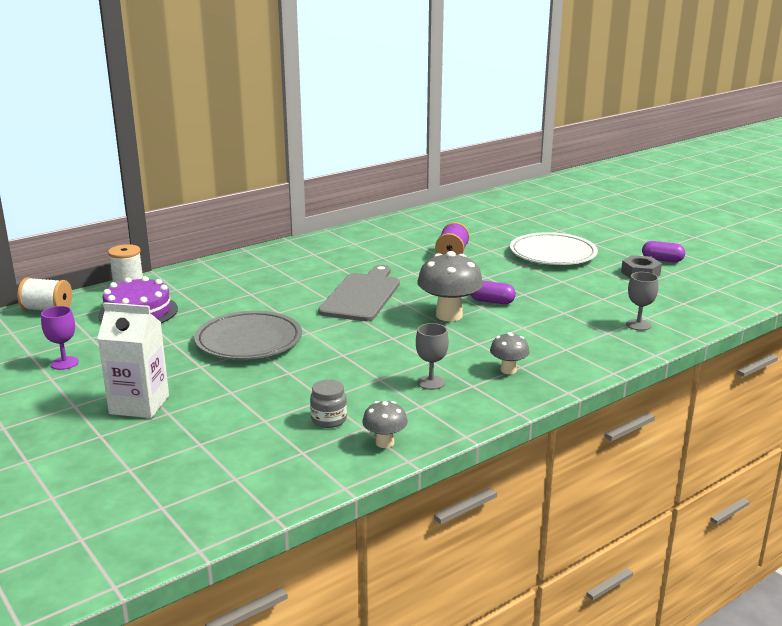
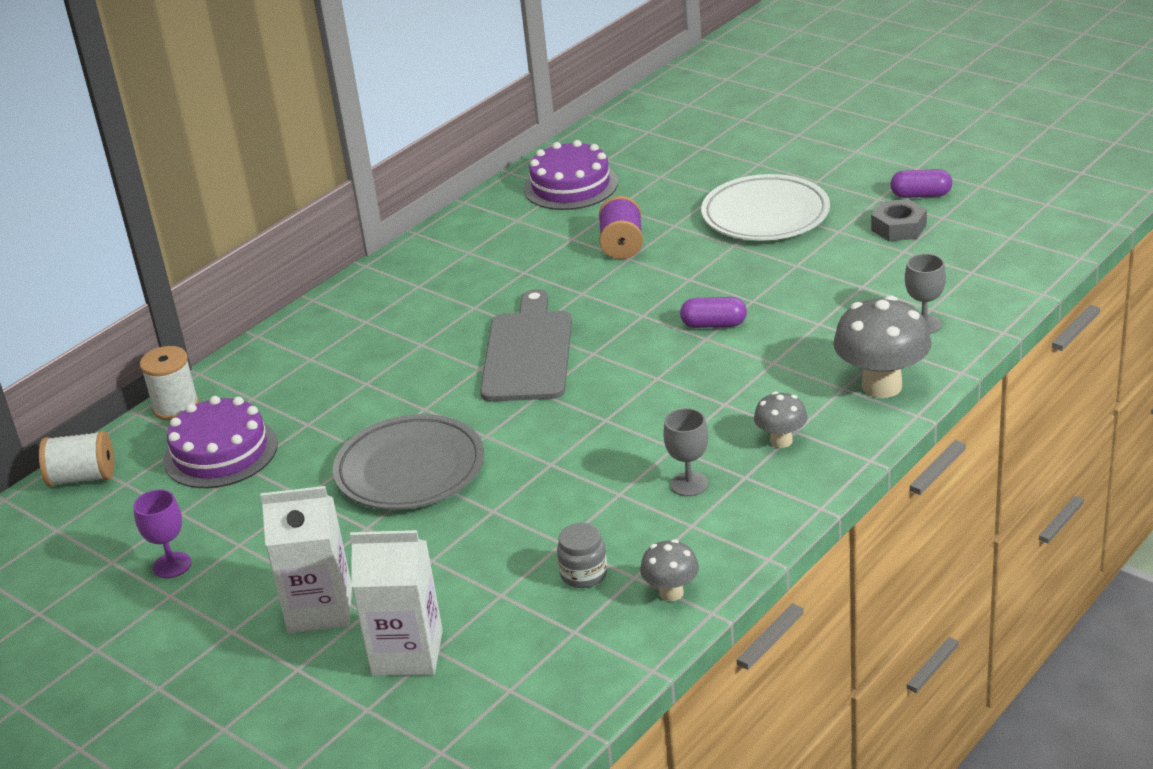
camera: 10 degrees left, 10 degrees up
(179, 441) = (407, 653): none -> white carton
(435, 223) = (570, 186): none -> purple cake
(449, 315) = (665, 362): grey mushroom -> grey mushroom (882, 386)

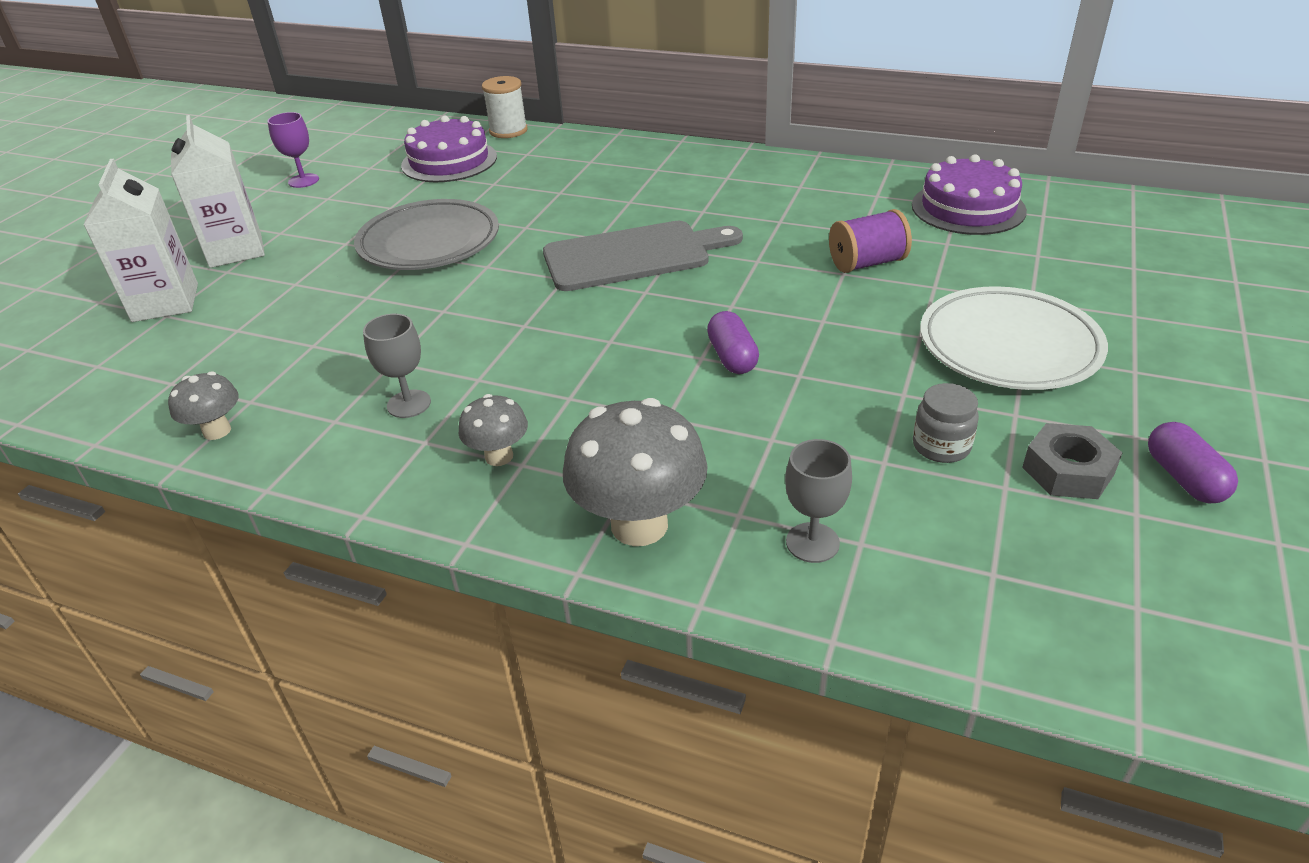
camera: 70 degrees right, 5 degrees up
(83, 477) = (414, 125): white spool -> none
(584, 574) = (258, 369): grey jar -> grey jar (941, 446)

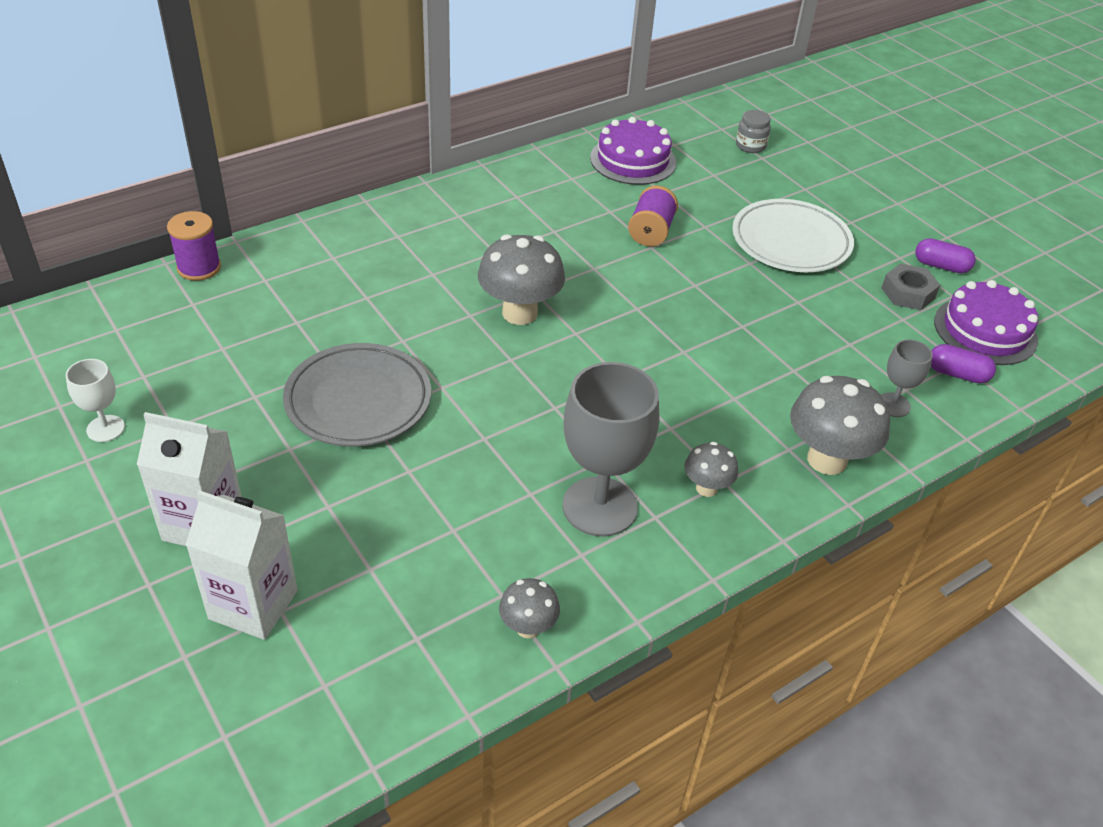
camera: 60 degrees left, 5 degrees up
(303, 181) = (105, 428): purple goblet -> white goblet
(409, 404) = (600, 507): grey goblet -> grey goblet, size x2.00
(449, 161) = (210, 325): purple cake -> purple cake (985, 330)
(508, 131) = (199, 268): white spool -> purple spool
(633, 256) = (519, 313): grey cutting board -> grey mushroom
(732, 357) = (697, 339): purple capsule -> purple capsule (957, 374)
(941, 446) = (854, 318): grey jar -> grey jar (750, 146)

